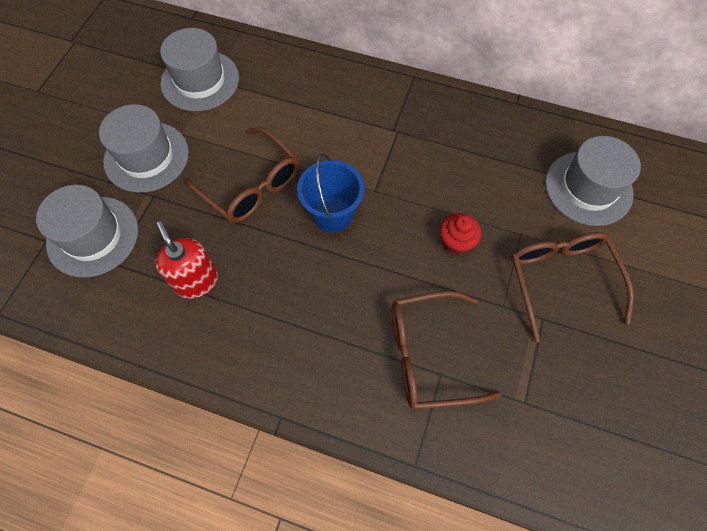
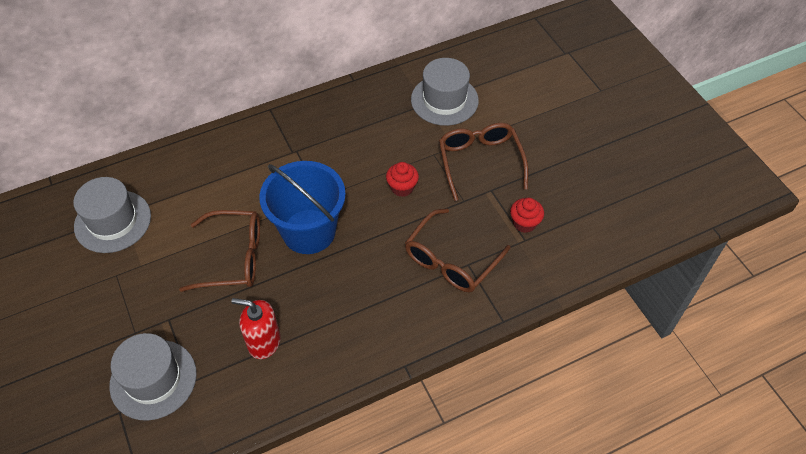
camera: 45 degrees left, 10 degrees down
(146, 157) = (132, 300): grey hat -> none
(332, 214) = (309, 231): blue bucket -> blue bucket, size x1.51
(543, 384) = (524, 223): none -> red cupcake
(561, 280) = (480, 162): brown glasses -> brown glasses turned 45 degrees clockwise

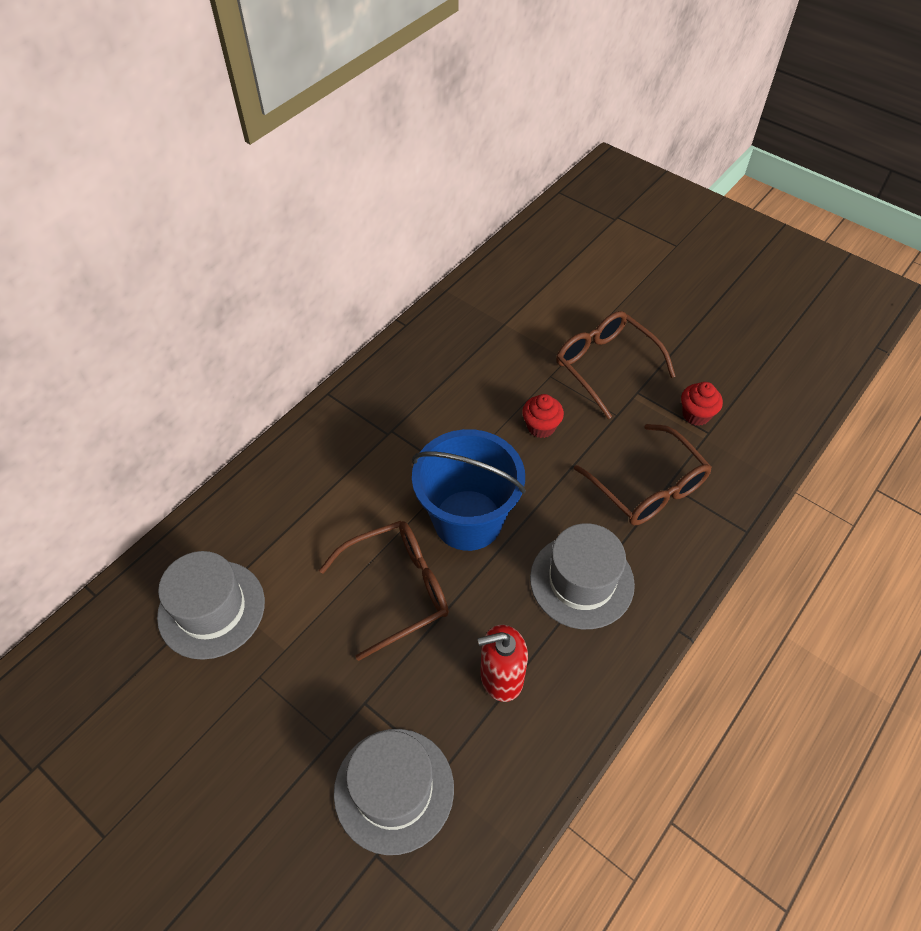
camera: 25 degrees left, 0 degrees up
(444, 100) = (522, 312): grey hat -> grey hat (581, 581)
(451, 260) = (648, 487): brown glasses -> brown glasses turned 45 degrees counterclockwise

